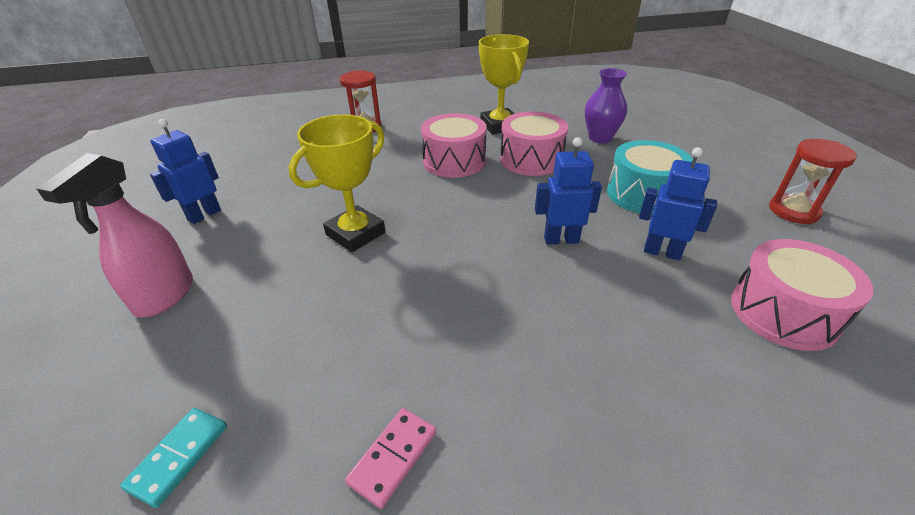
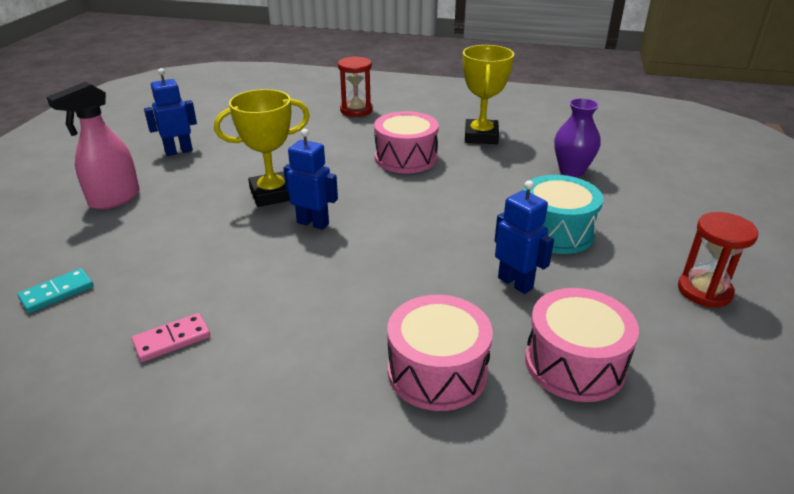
camera: 25 degrees right, 5 degrees down
(531, 159) = (479, 174): pink drum -> pink drum (437, 371)
(561, 239) = (433, 246): blue robot -> blue robot (313, 223)

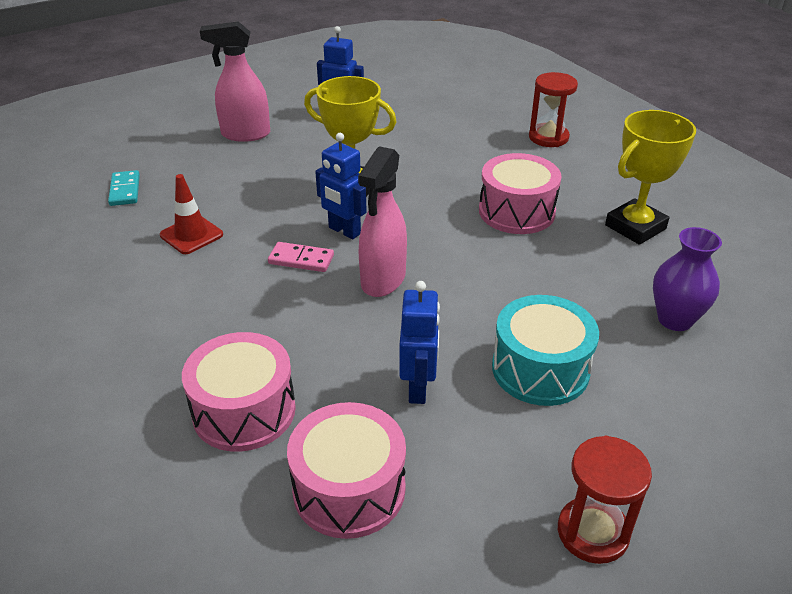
camera: 45 degrees right, 5 degrees up
(57, 293) = (125, 190): turquoise domino -> turquoise domino turned 75 degrees clockwise
(172, 340) = (134, 265): pink domino -> pink domino (301, 260)
(189, 290) = (191, 235): none -> red traffic cone
(313, 223) = (344, 231): blue robot -> blue robot turned 150 degrees clockwise
(391, 237) = (383, 280): none -> pink spray bottle

